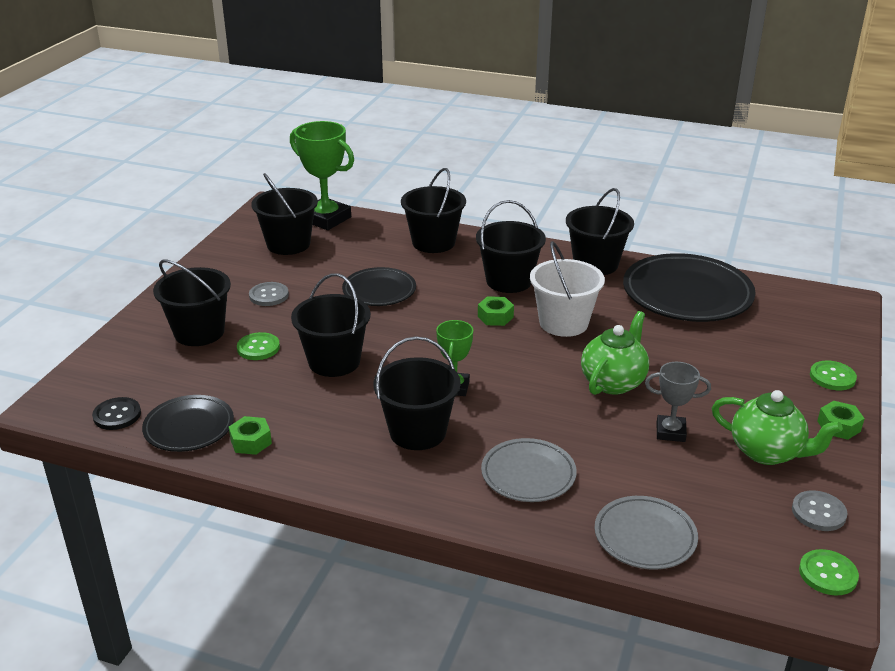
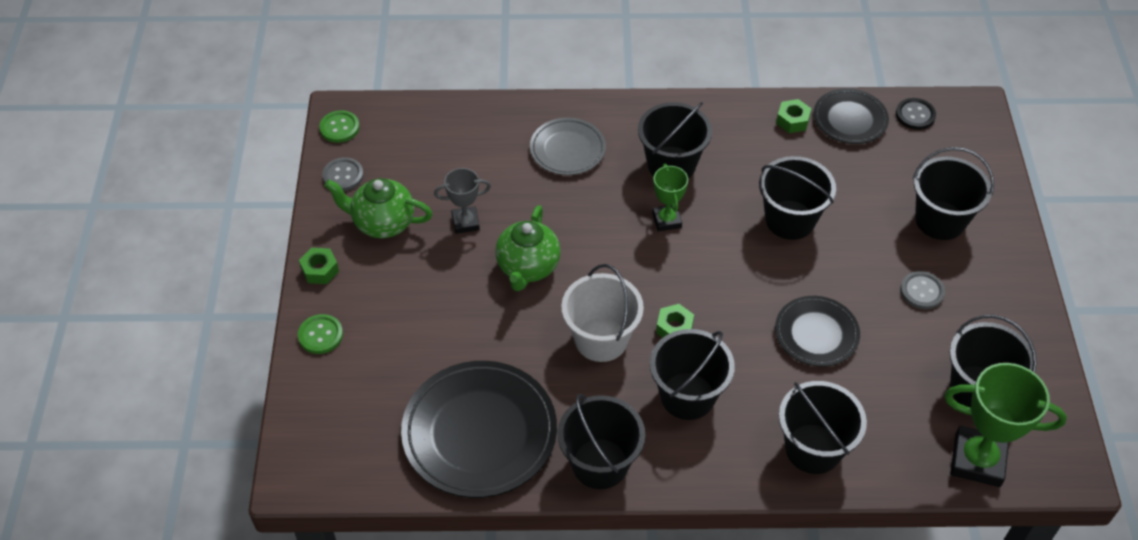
camera: 160 degrees right, 20 degrees up
(258, 348) = (869, 217): green button -> none
(645, 537) = (468, 122): grey plate -> none

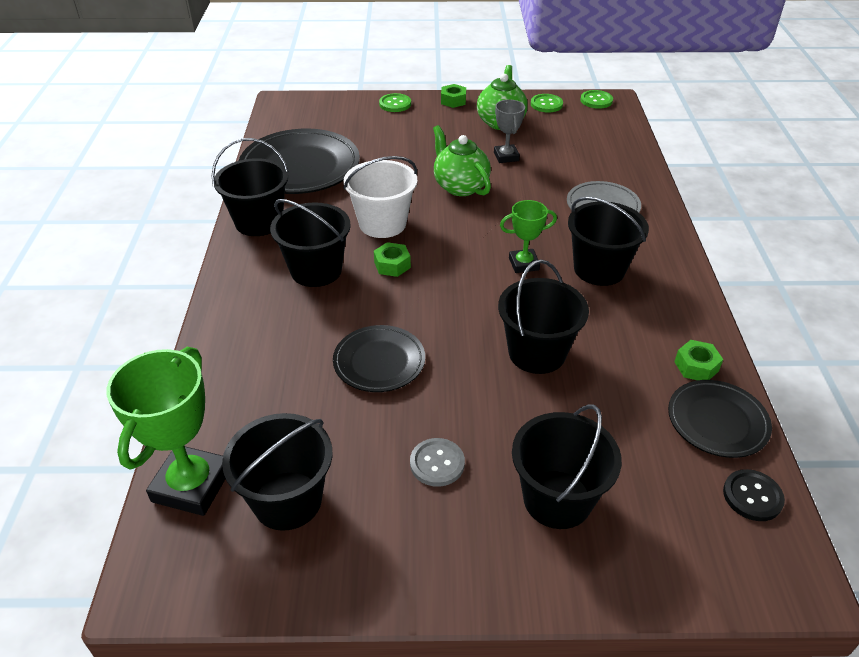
camera: 90 degrees right, 10 degrees down
(343, 175) = (546, 104): grey button -> green button
(528, 267) = (460, 186): green teapot -> green teapot turned 45 degrees clockwise
(813, 448) = (241, 348): black bucket -> none

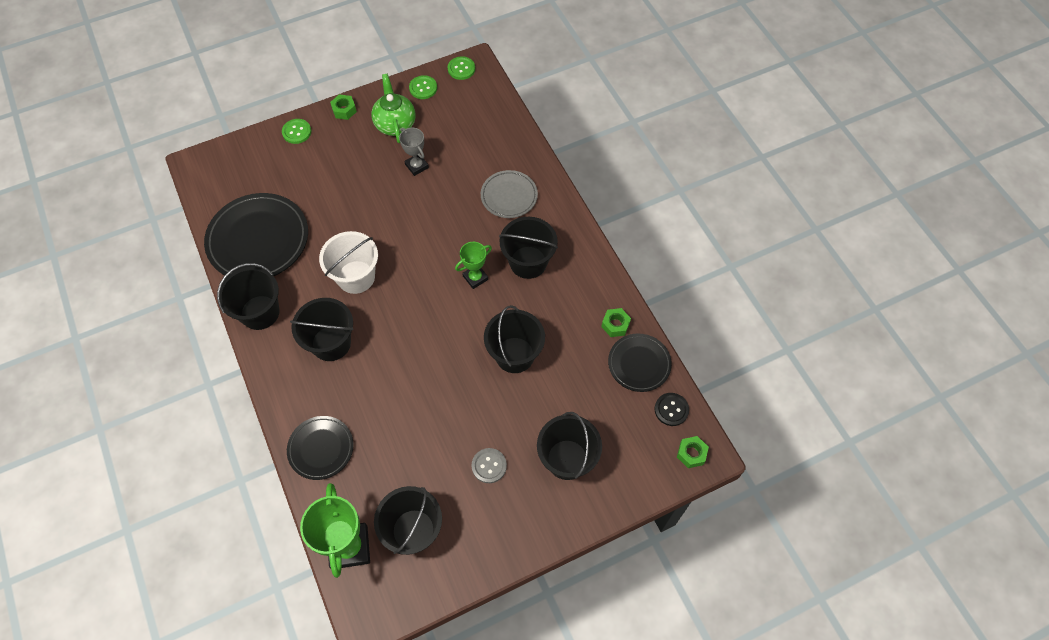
camera: 25 degrees left, 20 degrees up
(379, 362) = (417, 405): black plate -> black plate (321, 449)
(392, 265) = (383, 316): green nut -> green nut (691, 454)
(460, 186) = (396, 214): green teapot -> none

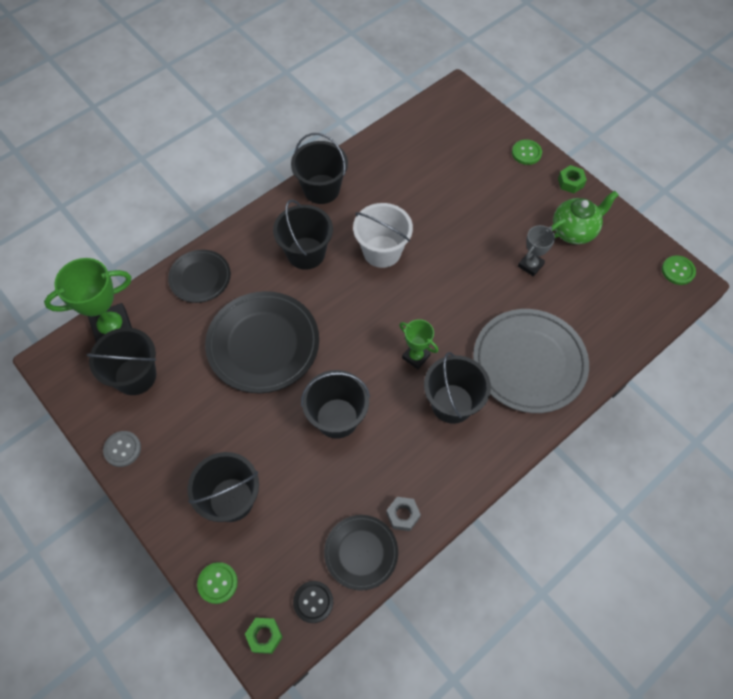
camera: 75 degrees right, 0 degrees up
(258, 240) = (395, 163): black plate -> black plate (263, 344)
(423, 88) = (633, 242): green button -> green button (217, 583)
(489, 466) = (210, 425): grey button -> grey button (122, 449)
(509, 196) = (529, 363): grey plate -> grey plate, size x1.74
(615, 325) = (403, 515): green nut -> grey nut

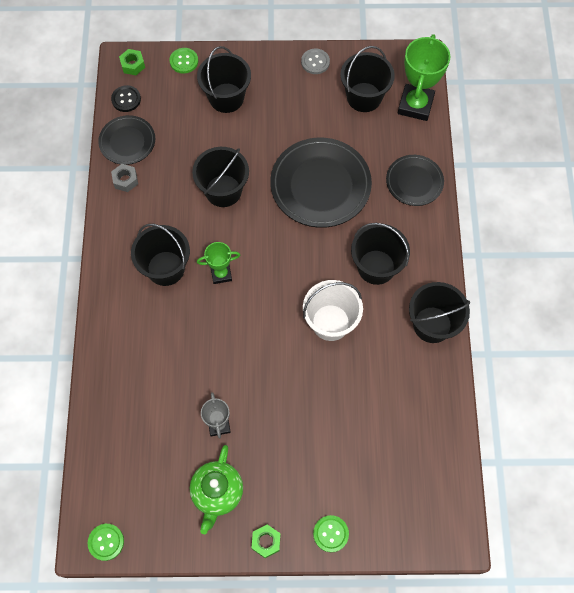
camera: 130 degrees right, 5 degrees up
(529, 363) = (145, 346): grey plate -> none

